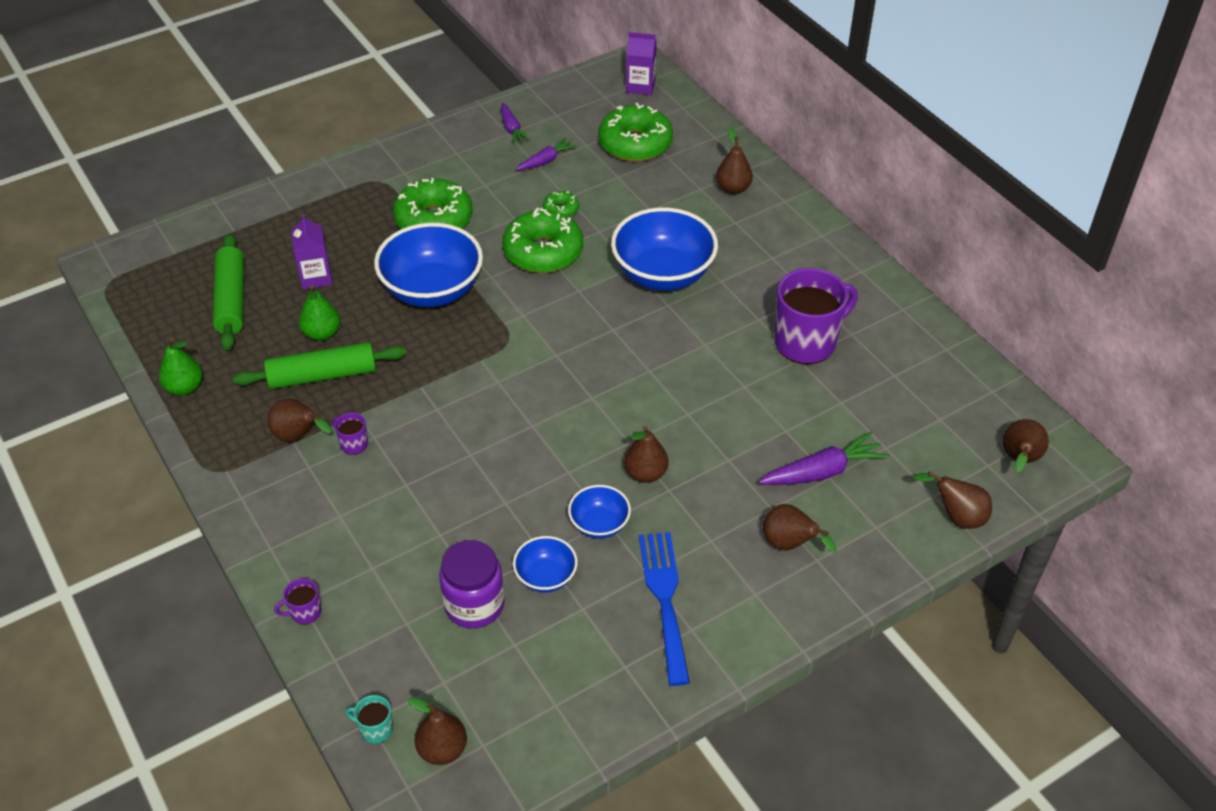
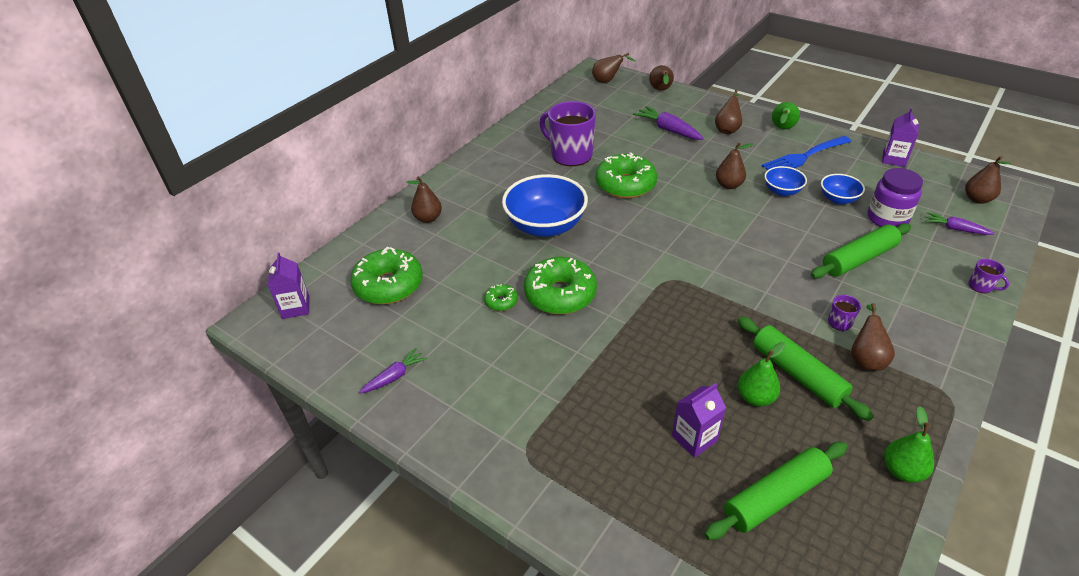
camera: 110 degrees left, 5 degrees down
(375, 729) = (1001, 226): turquoise mug -> none
(427, 523) = (859, 259): none -> green rolling pin
(432, 290) = (650, 345): blue bowl -> none
(434, 220) = (560, 382): green donut -> green donut (625, 185)
(546, 161) = (436, 334): purple carrot -> purple carrot (955, 229)
(595, 715) = (894, 159): none -> purple carton
(756, 618) = (782, 129): none -> green pear

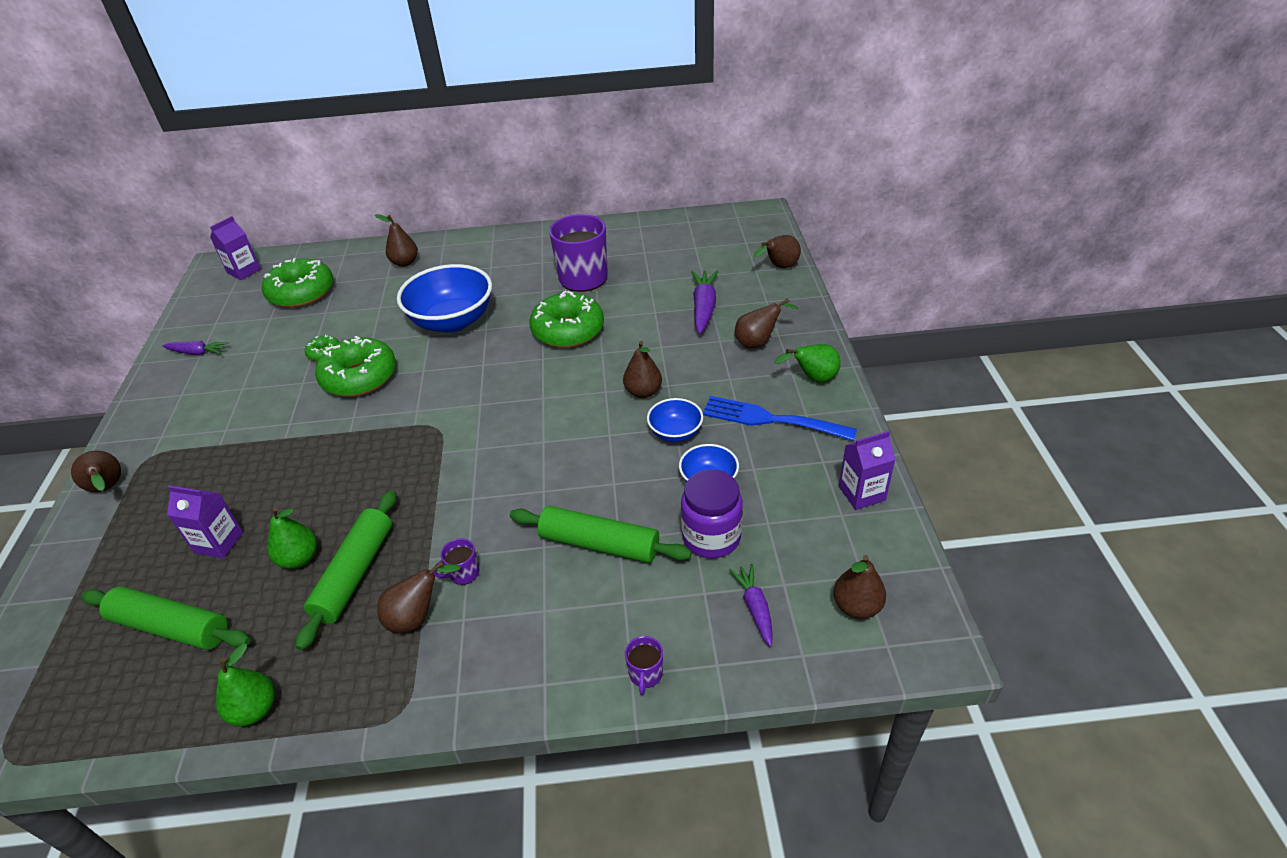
camera: 50 degrees right, 0 degrees up
(607, 81) = (750, 230): brown pear -> brown pear (108, 488)

